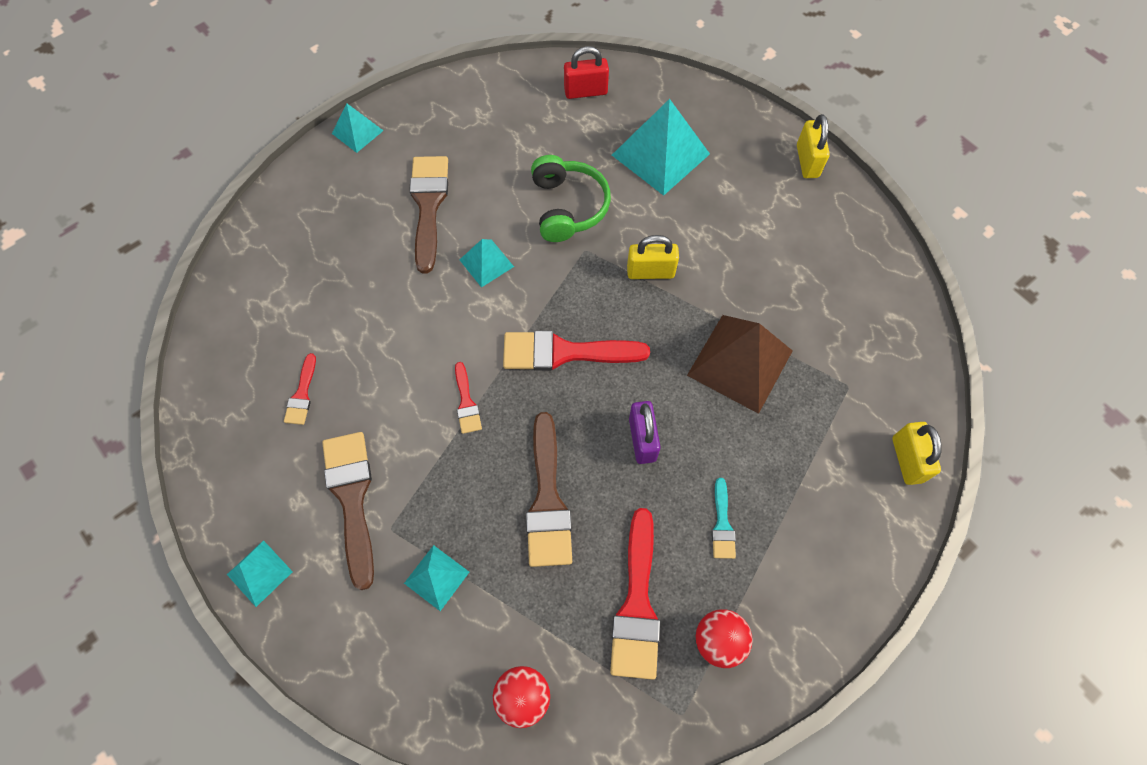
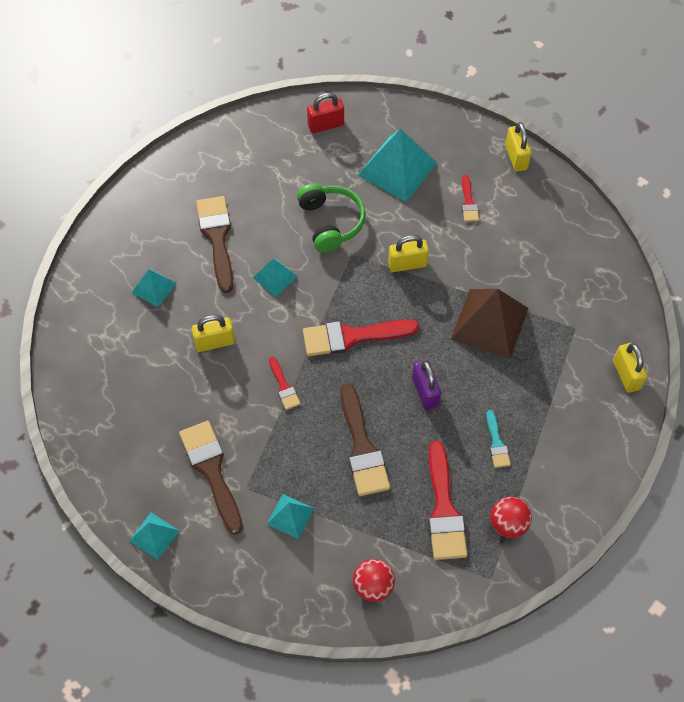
camera: 10 degrees left, 5 degrees down
(302, 394) = (152, 401): red brush -> red brush (468, 202)
(357, 132) = (143, 186): turquoise pyramid -> turquoise pyramid (153, 287)
(395, 332) = (215, 342): none -> yellow padlock

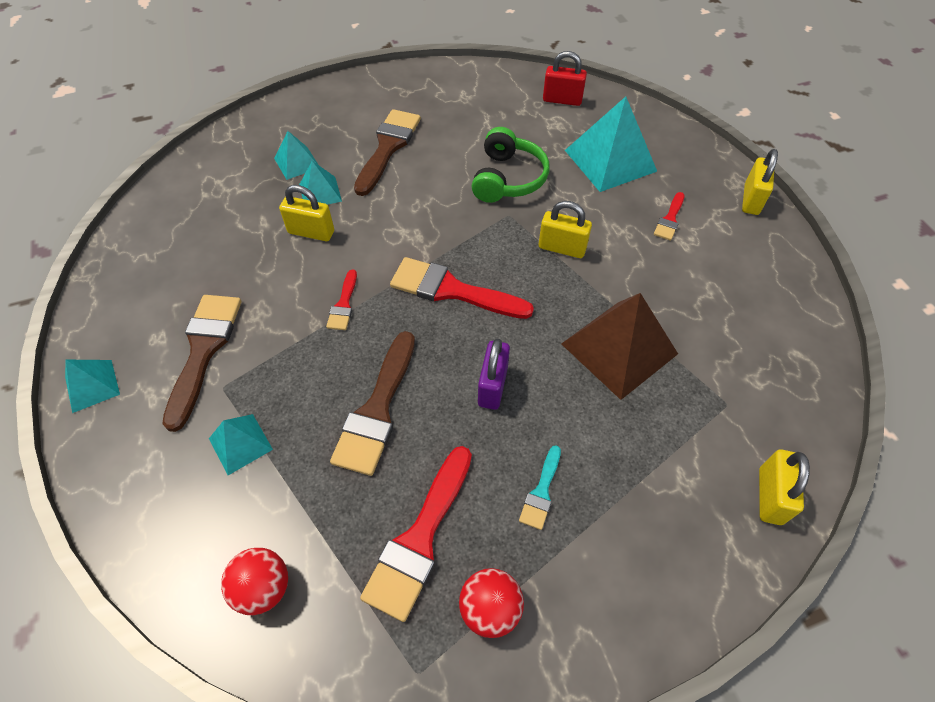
camera: 30 degrees right, 5 degrees down
(275, 277) = (416, 202): turquoise pyramid -> turquoise pyramid (320, 192)

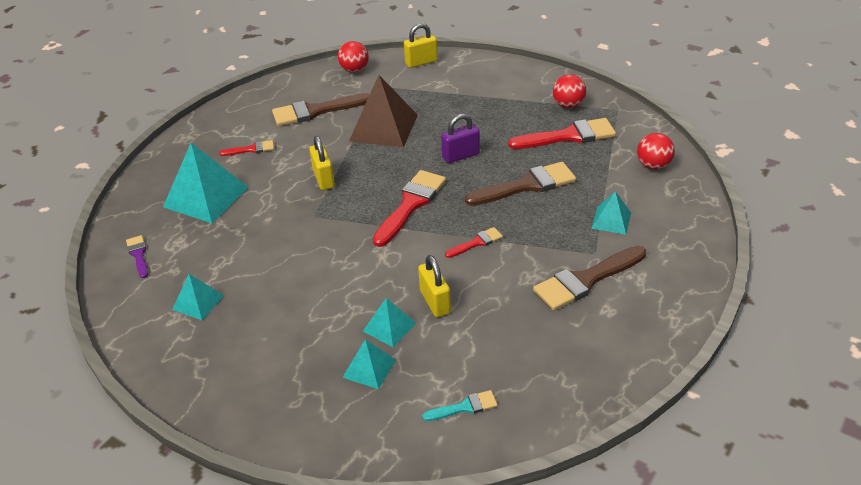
camera: 125 degrees left, 15 degrees down
(92, 385) = (673, 311): turquoise pyramid -> turquoise pyramid (198, 302)
(388, 147) = (295, 322): brown brush -> brown brush (316, 111)
(452, 290) = (411, 204): red brush -> red brush turned 135 degrees counterclockwise
(508, 178) = (273, 235): green headphones -> none
(541, 492) = (499, 115): turquoise brush -> turquoise brush (465, 407)
(562, 100) = (138, 255): red padlock -> purple brush
(751, 200) = (200, 127): yellow padlock -> none
(799, 399) = (354, 70): none -> red ball

